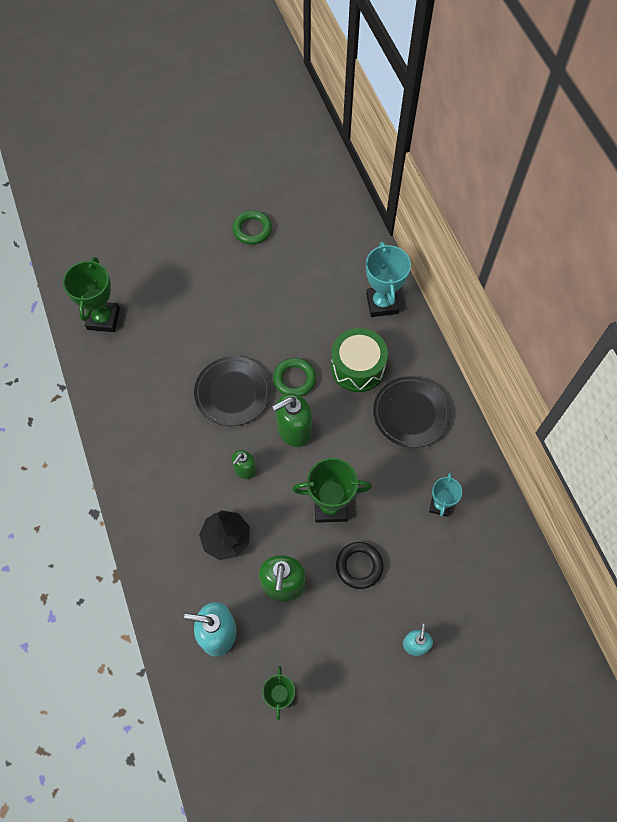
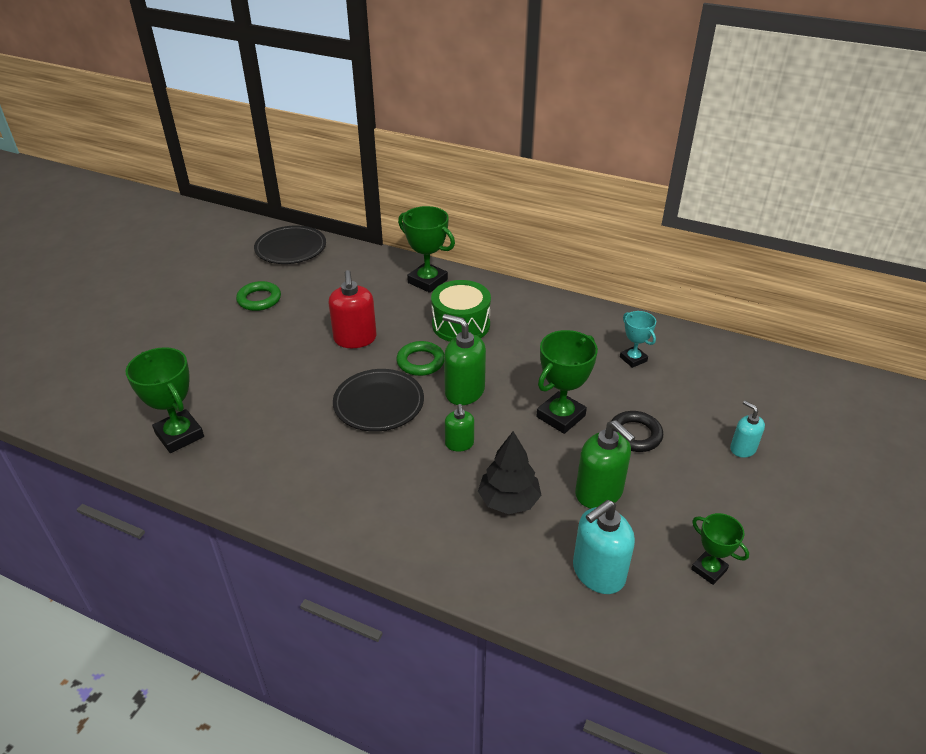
camera: 45 degrees left, 25 degrees down
(275, 321) = (355, 339): none -> red soap dispenser
(293, 430) = (464, 391): green soap dispenser -> green soap dispenser turned 105 degrees clockwise
(382, 303) = (427, 281): turquoise trophy -> green trophy
(411, 413) = (537, 324): black plate -> black plate (291, 248)

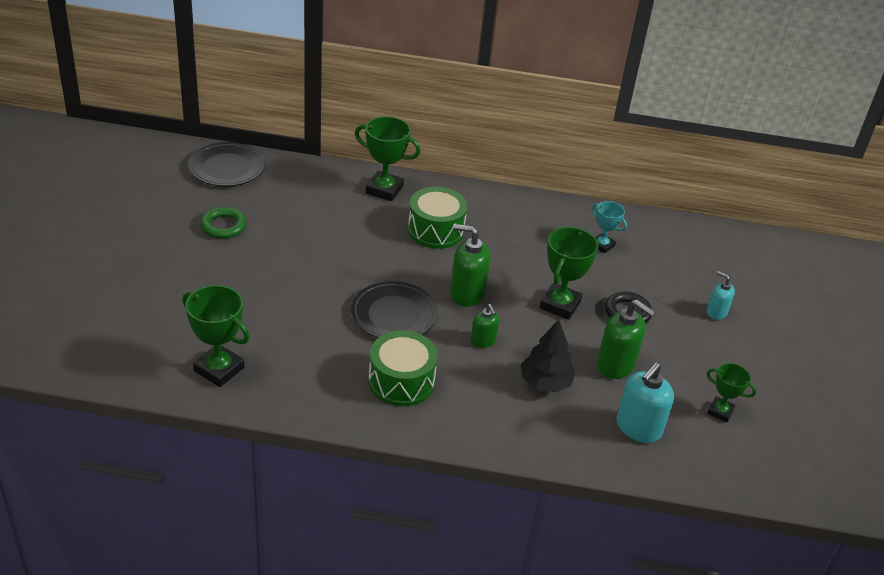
camera: 20 degrees left, 0 degrees up
(352, 475) = (401, 381): none -> green drum
(355, 339) = (341, 256): red soap dispenser -> none
(420, 362) = (414, 271): green ring -> none

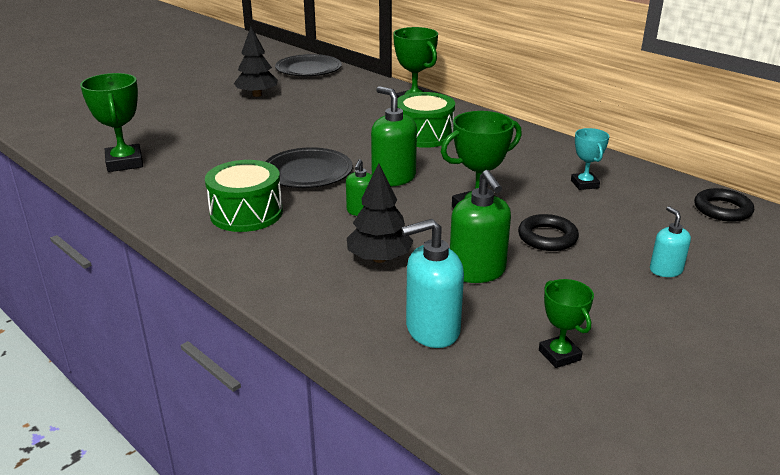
camera: 40 degrees right, 10 degrees down
(223, 226) = (257, 95): green ring -> black tree
(703, 238) = (722, 209): none -> black ring

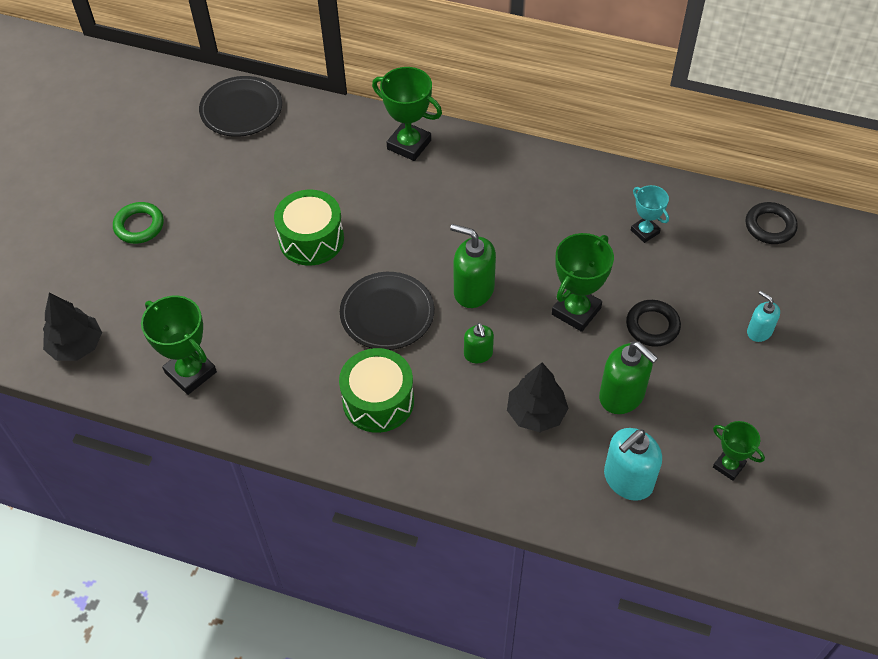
camera: 25 degrees left, 25 degrees up
(180, 97) = (139, 226): none -> green ring
(257, 95) = (225, 188): black tree -> black tree (76, 346)
(424, 135) = (456, 203): green drum -> green drum (311, 239)

